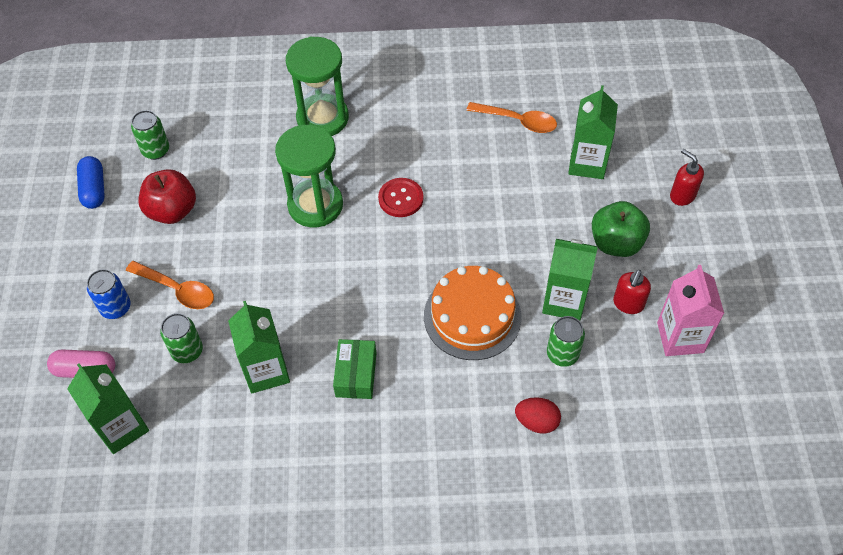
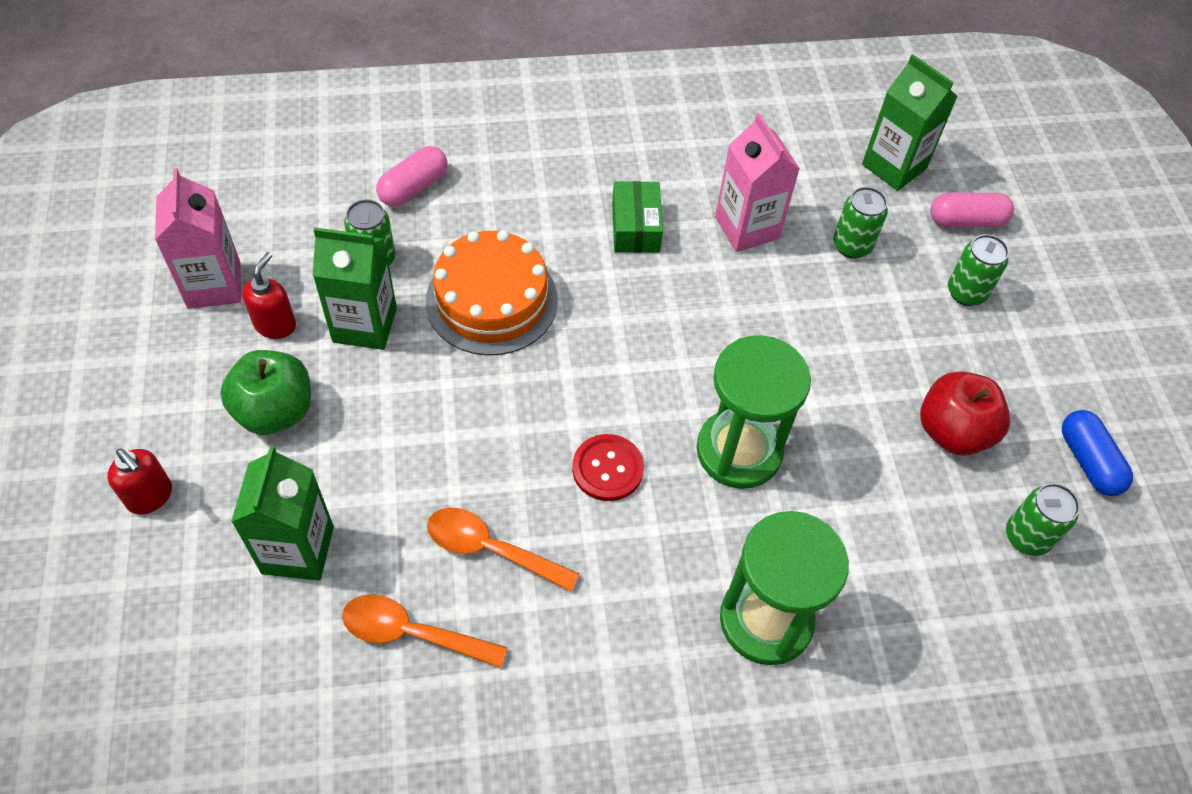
camera: 170 degrees right, 0 degrees up
(116, 308) = (966, 292): blue can -> green can
(177, 290) = (896, 318): orange spoon -> orange spoon (491, 549)
(266, 371) = (747, 228): green carton -> pink carton
(536, 422) = (413, 187): red egg -> pink capsule

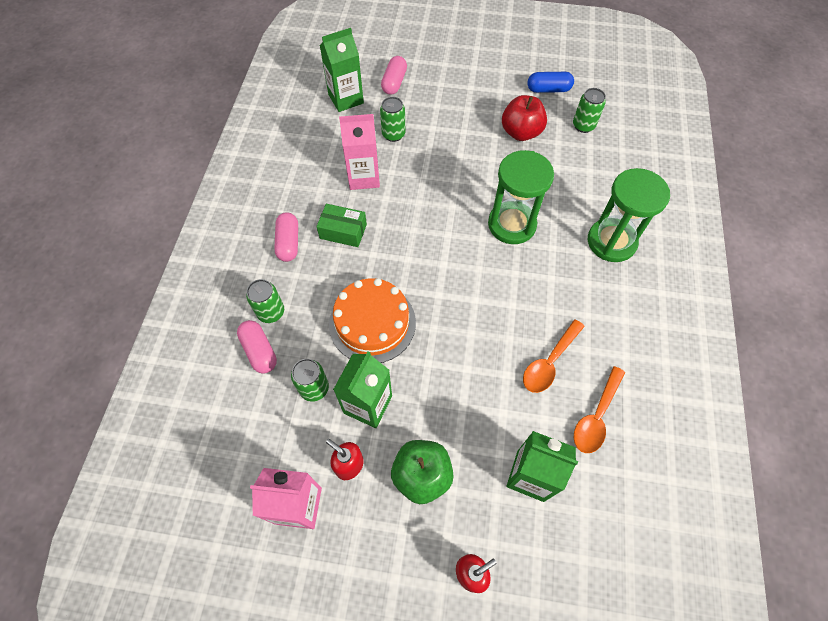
camera: 70 degrees left, 5 degrees up
(592, 171) = (288, 243): none -> pink capsule
(607, 469) = (509, 289): red button -> none
(966, 292) = (439, 98): green can -> green can (271, 312)

